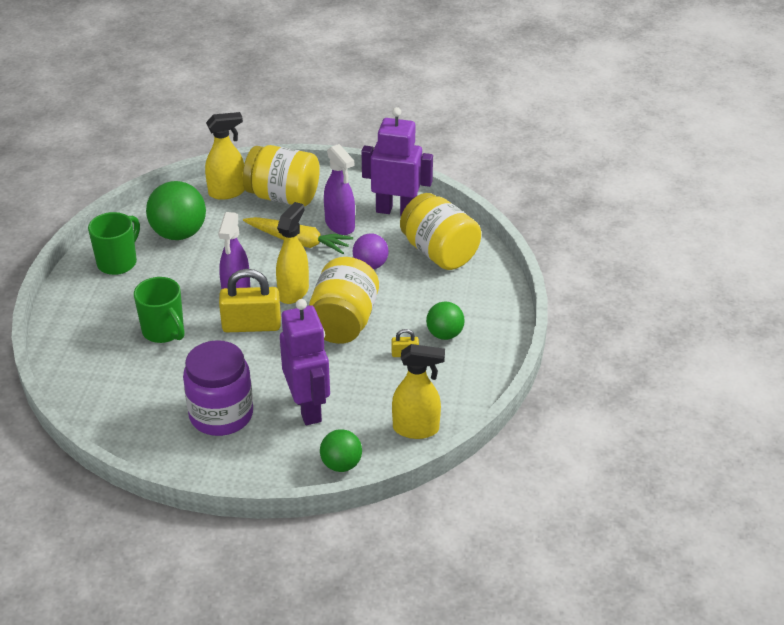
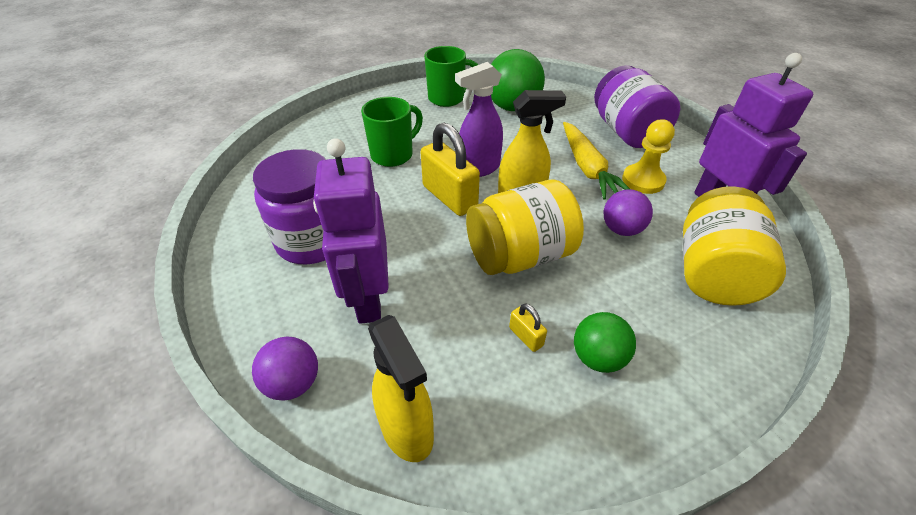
camera: 55 degrees right, 5 degrees up
(164, 331) = (393, 155): green mug -> green mug turned 150 degrees counterclockwise
(227, 192) = (589, 105): yellow spray bottle -> none
(283, 196) = (626, 132): yellow jar -> purple jar
(308, 408) = (368, 299): purple robot -> purple robot turned 135 degrees clockwise
(340, 225) = (643, 180): purple spray bottle -> yellow pawn
(341, 464) = (293, 383): green ball -> purple ball

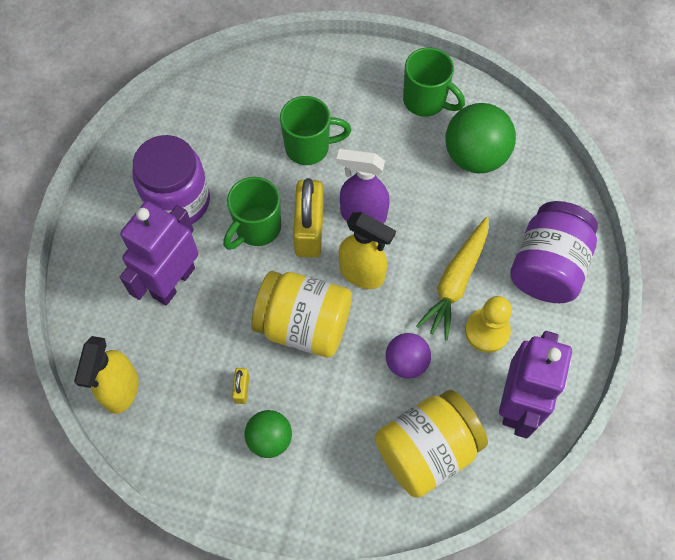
camera: 40 degrees right, 20 degrees up
(293, 383) = (87, 310): purple ball -> none
(405, 219) = (257, 228): none -> green mug

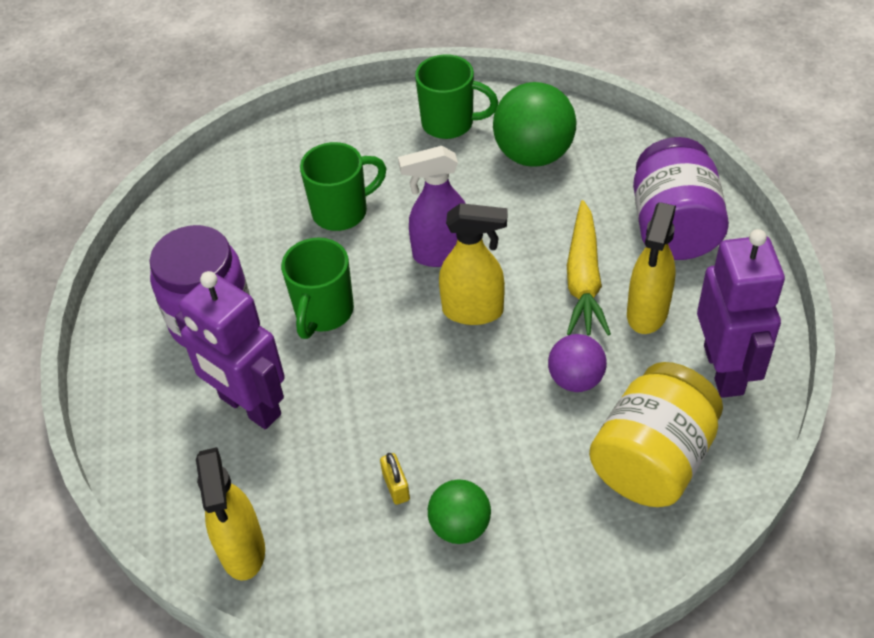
camera: 20 degrees left, 15 degrees down
(173, 282) = (249, 406): purple robot -> purple robot turned 60 degrees counterclockwise
(304, 325) = (434, 389): yellow jar -> none
(309, 229) = (387, 291): yellow padlock -> none
(487, 331) = (647, 313): yellow pawn -> yellow spray bottle

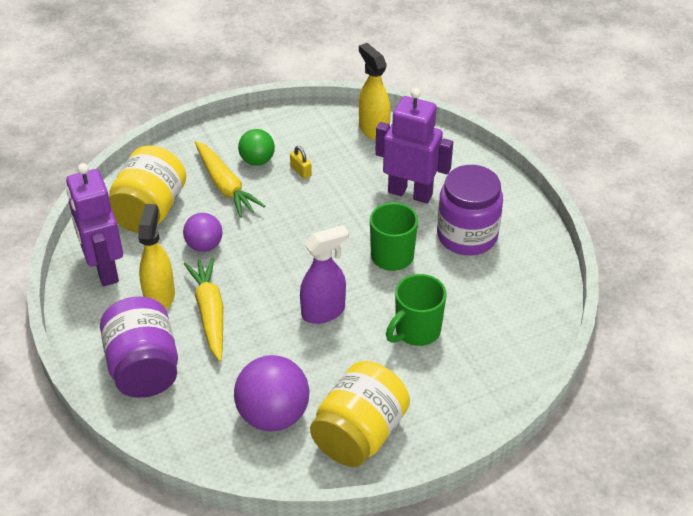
camera: 160 degrees right, 5 degrees down
(450, 123) = (359, 434): green mug -> yellow jar
(473, 311) = (285, 275): yellow spray bottle -> none
(524, 483) = (225, 186): none -> yellow carrot
(533, 155) = (273, 415): green ball -> purple ball

